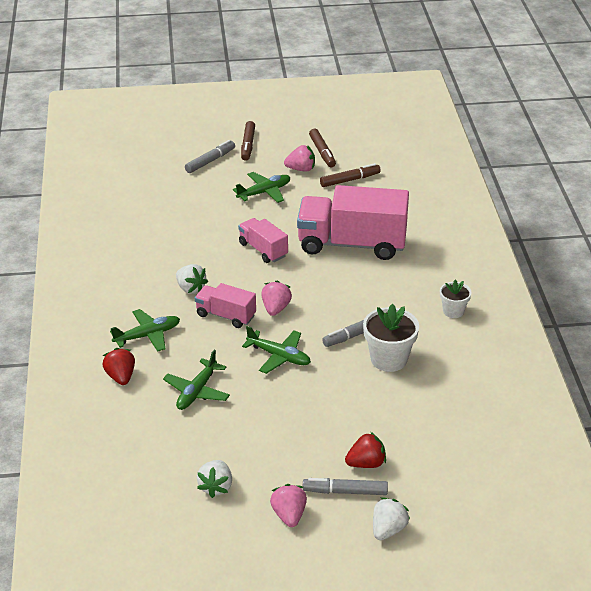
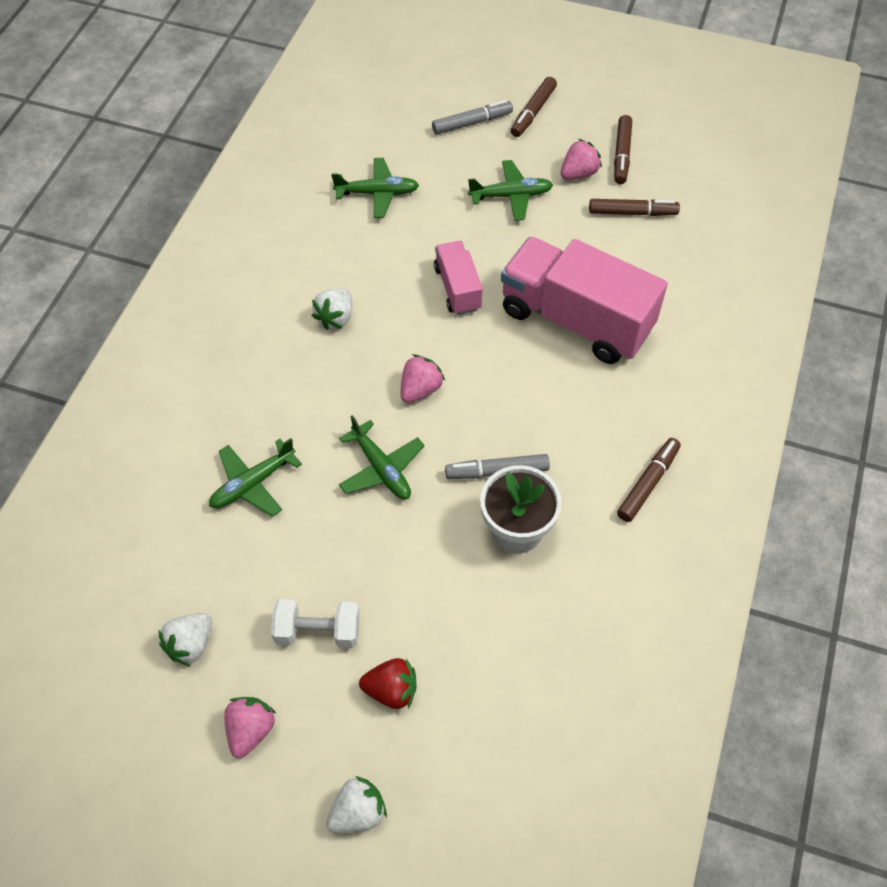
camera: 25 degrees right, 20 degrees up
(121, 377) = (179, 424): red strawberry -> none
(148, 335) = (245, 372): green plane -> green plane (377, 193)
(190, 288) = (335, 318): white strawberry -> white strawberry turned 45 degrees clockwise
(226, 315) = (353, 377): pink truck -> none
(297, 451) = (318, 632): none -> white dumbbell
(301, 169) = (578, 173): pink strawberry -> pink strawberry turned 60 degrees counterclockwise
(345, 492) = (340, 725): grey marker -> none
(453, 311) = (647, 483): white flower pot -> brown marker

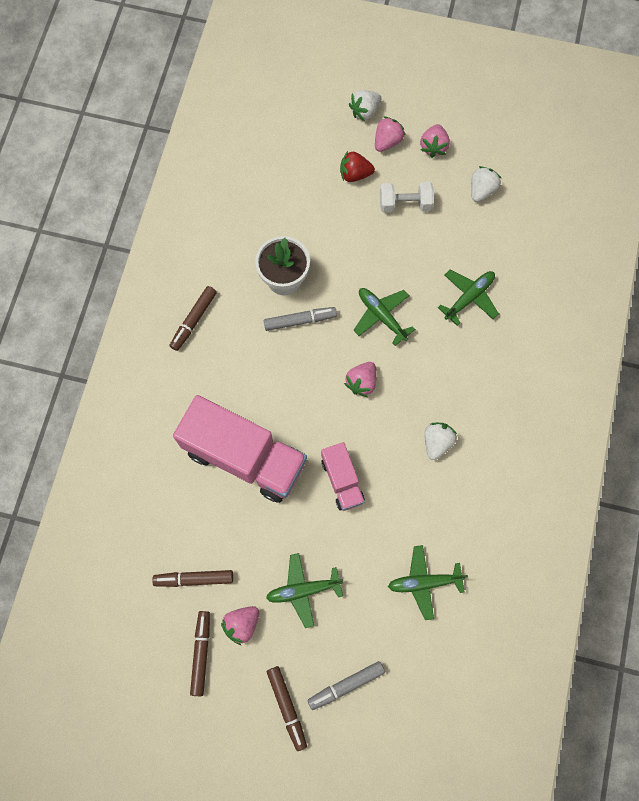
camera: 175 degrees right, 15 degrees up
(328, 747) = (387, 141): none -> pink strawberry
(533, 112) = (287, 706): brown marker -> brown marker turned 135 degrees clockwise

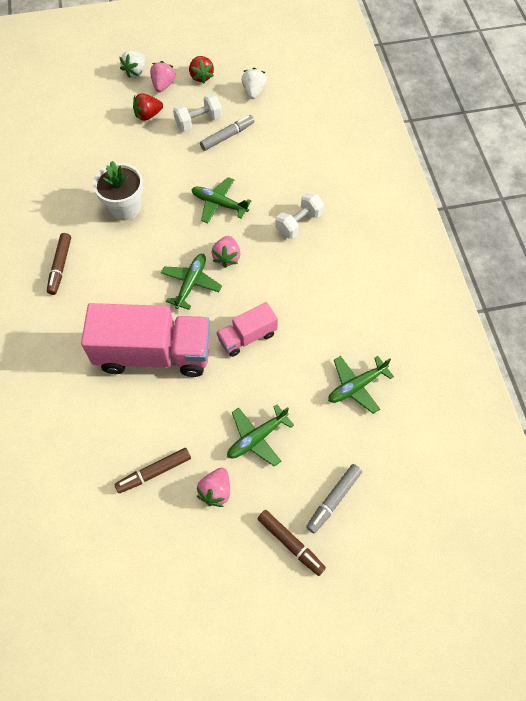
camera: 25 degrees left, 10 degrees down
(201, 653) = (190, 534): brown marker -> none
(299, 320) = (152, 232): grey marker -> grey marker (227, 136)
(342, 480) = (247, 337): pink truck -> pink truck turned 105 degrees clockwise
(433, 147) = (201, 76): pink strawberry -> red strawberry
(437, 442) = (311, 276): white strawberry -> none
(454, 375) = (299, 223): none -> white dumbbell
(469, 297) = (282, 165): green plane -> green plane (191, 283)

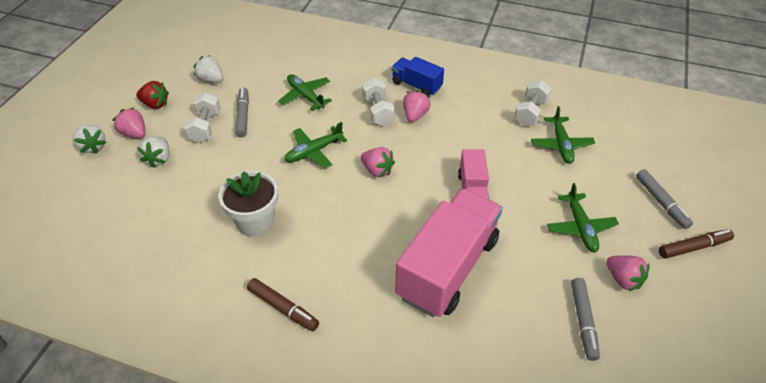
camera: 60 degrees left, 15 degrees down
(148, 115) = (159, 159): red strawberry -> white strawberry
(154, 472) = (583, 321): brown marker -> grey marker
(191, 283) = (387, 207): green plane -> green plane (305, 96)
(313, 253) = (415, 115): none -> pink strawberry
(355, 235) = (416, 85): none -> blue truck
(385, 343) = (530, 113): none -> white dumbbell

